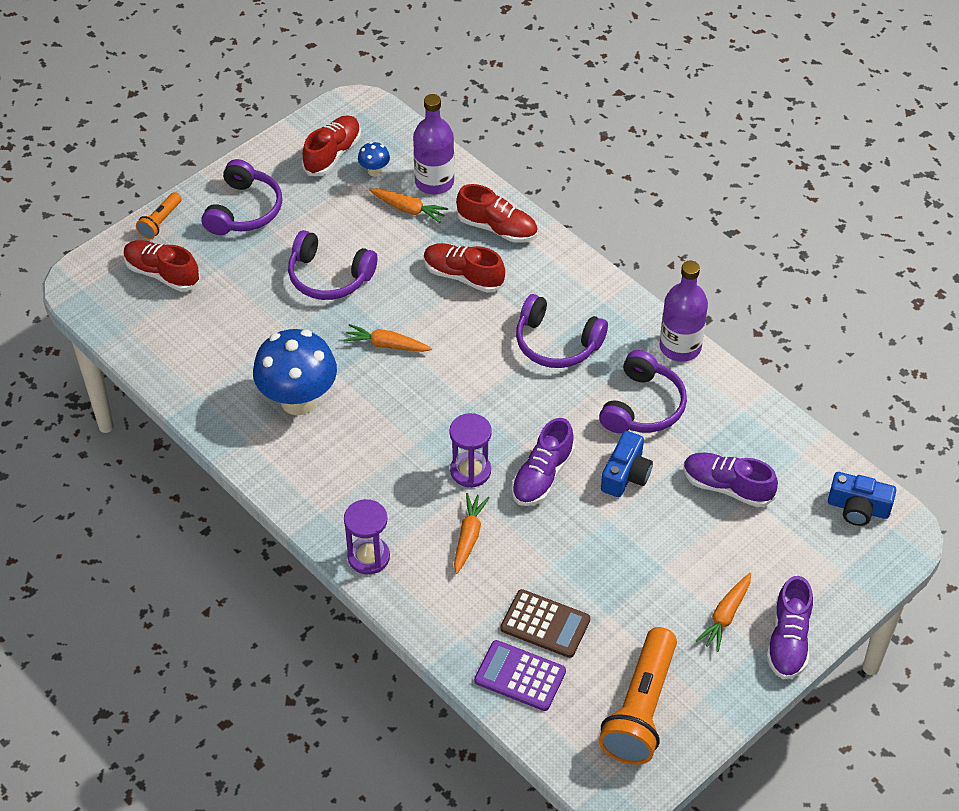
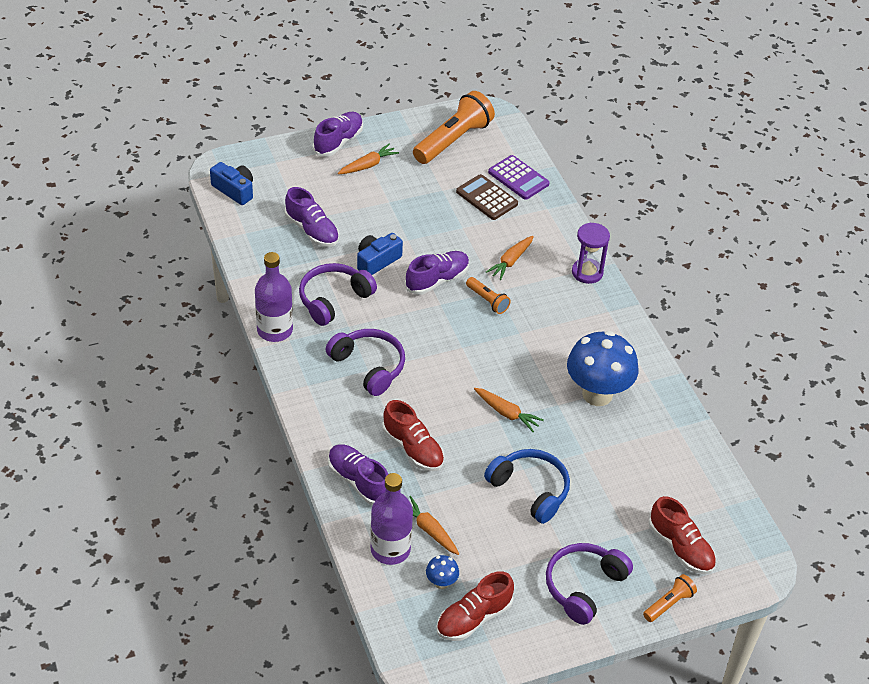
camera: 160 degrees left, 5 degrees down
(329, 277) = (530, 490): purple headphones -> blue headphones
(470, 471) = (487, 300): purple hourglass -> orange flashlight
(497, 228) = (359, 481): red shoe -> purple shoe

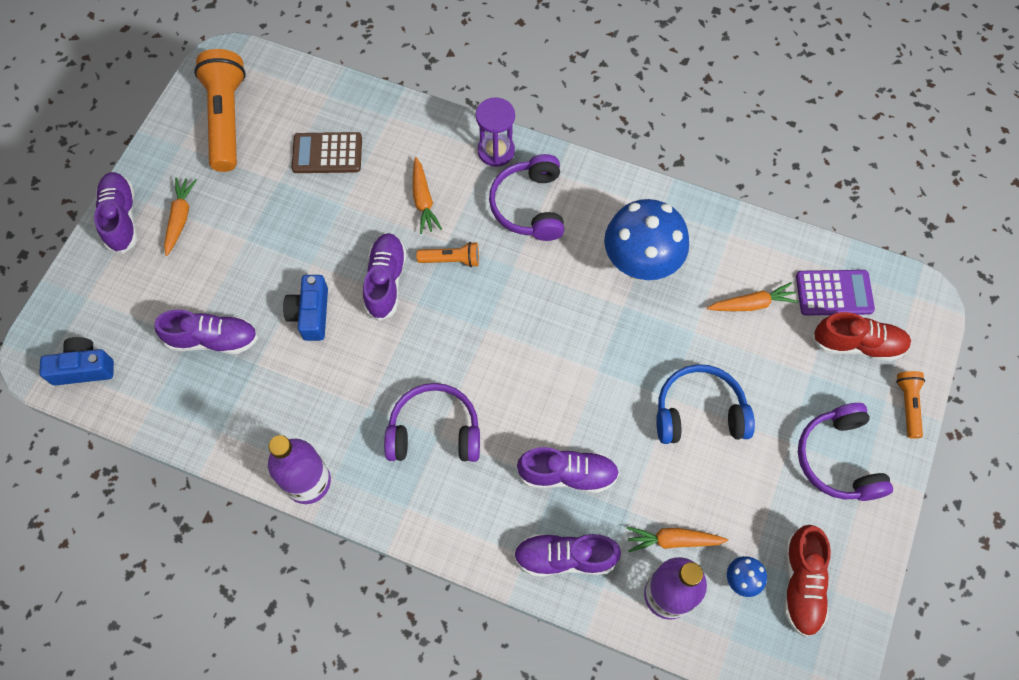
camera: 45 degrees left, 20 degrees up
(333, 299) = (321, 394): purple headphones -> purple headphones (529, 206)
(413, 448) = (567, 474): red shoe -> purple shoe
(507, 413) = (597, 357): orange carrot -> orange carrot (752, 304)
(518, 178) = (330, 107): purple calculator -> purple calculator (834, 293)

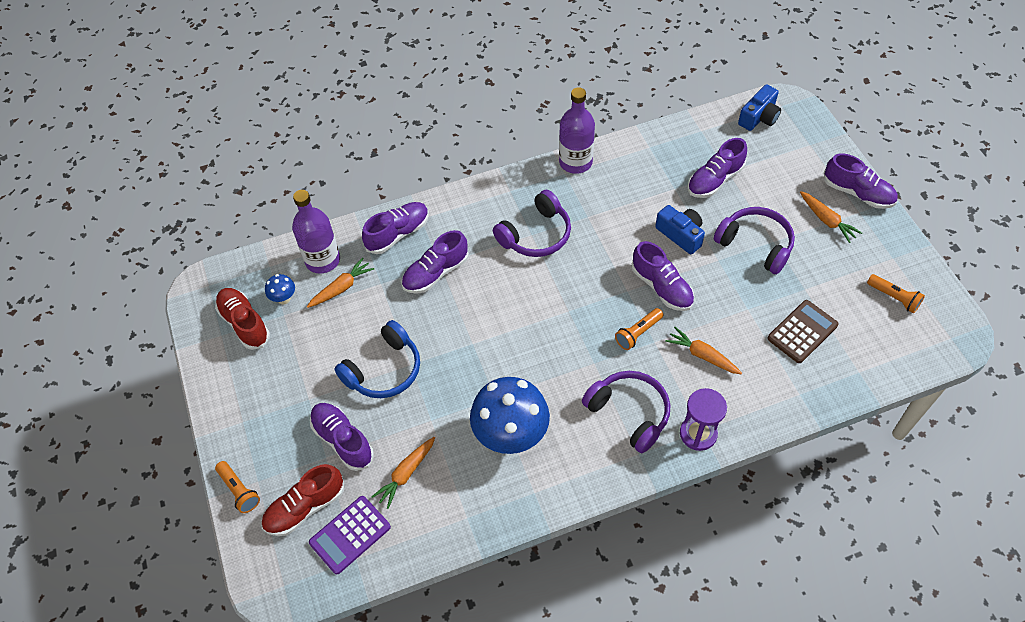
camera: 140 degrees right, 10 degrees down
(226, 119) = (894, 298): orange flashlight -> orange flashlight, size x0.49
(785, 376) = (343, 440): none -> purple shoe
(838, 459) = (267, 414): purple headphones -> purple headphones (755, 244)

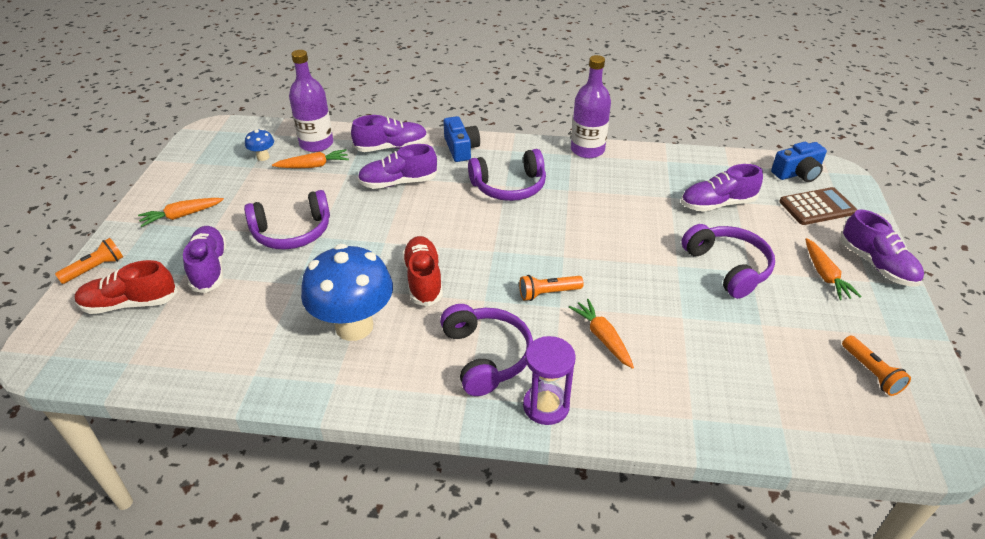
camera: 25 degrees right, 15 degrees down
(239, 490) = (95, 268): orange flashlight -> orange flashlight turned 120 degrees counterclockwise
(244, 323) = (218, 162): red shoe -> red shoe (423, 279)
(350, 535) = (142, 341): purple calculator -> none
(384, 370) = (292, 232): blue headphones -> purple headphones
(406, 474) = (235, 315): orange carrot -> orange carrot (181, 216)
(661, 287) = (601, 266): purple shoe -> none
(680, 235) = (651, 233): blue camera -> blue camera (461, 148)
(802, 332) = (733, 361): brown calculator -> brown calculator (817, 207)

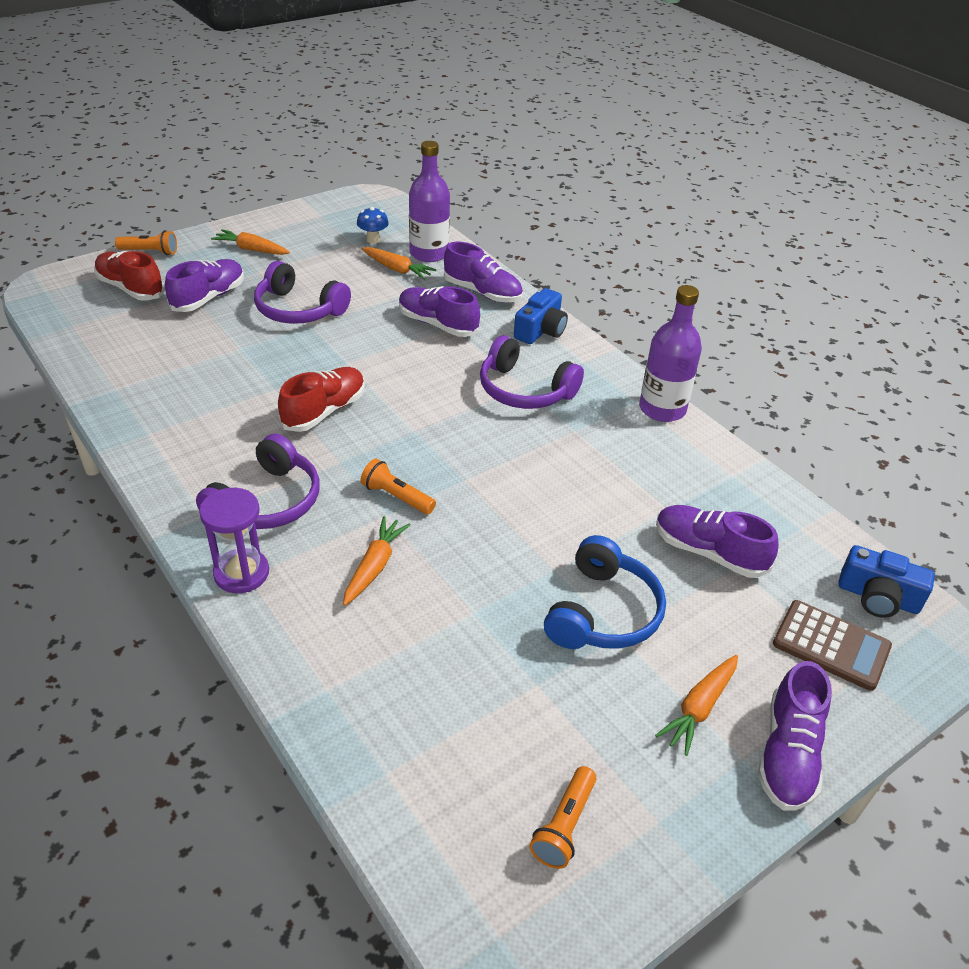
camera: 45 degrees right, 0 degrees up
(354, 326) = (222, 407): blue mushroom -> none
(728, 267) = (602, 612): purple headphones -> blue headphones

